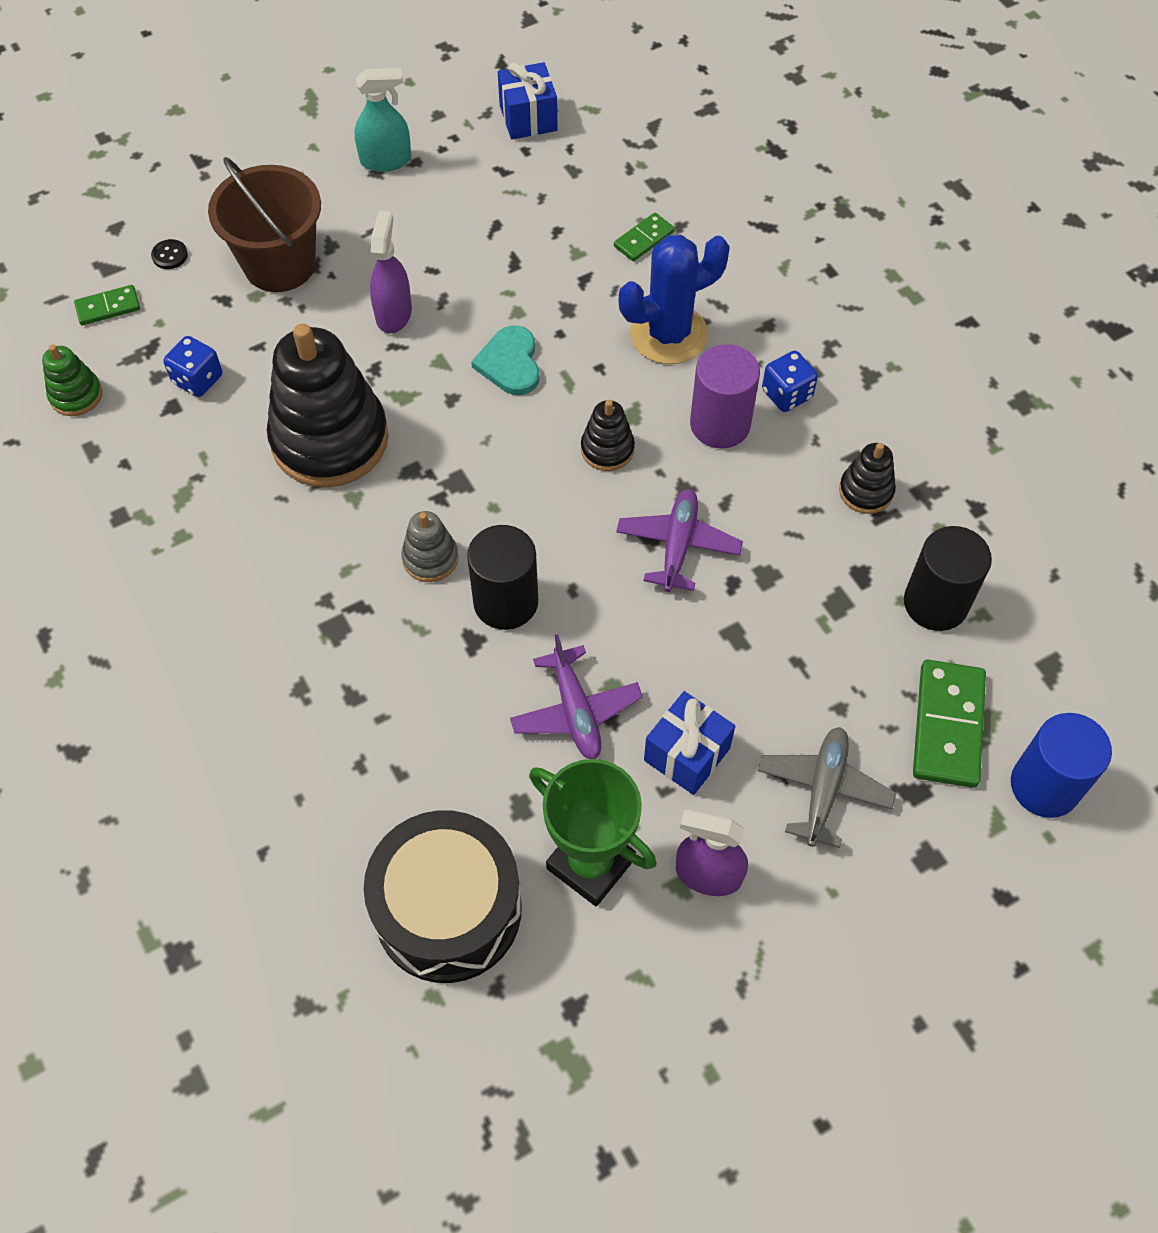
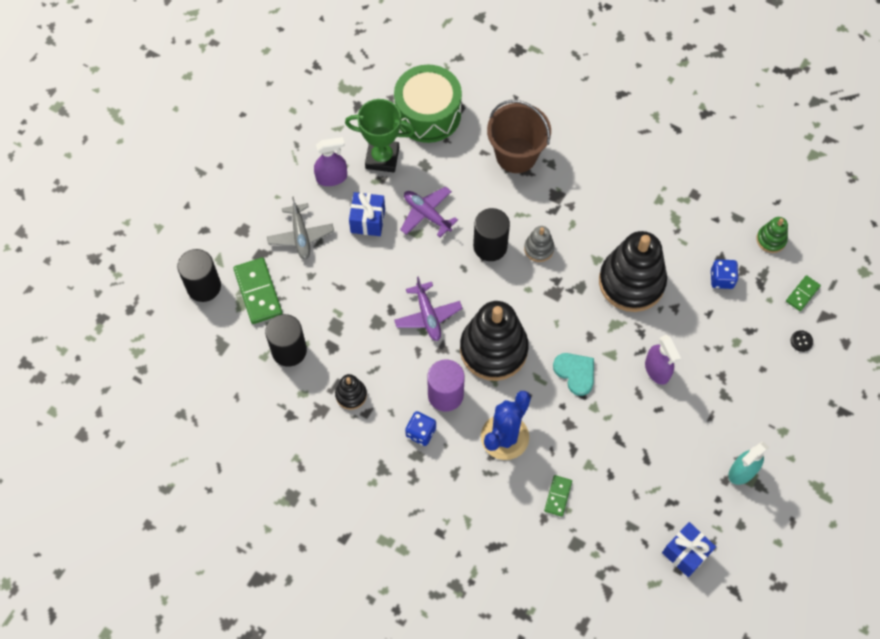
camera: 150 degrees right, 5 degrees up
(279, 264) = (740, 367): brown bucket -> brown bucket (516, 155)
(448, 909) = (428, 114): black drum -> green drum
(607, 449) = (493, 349): black stacking toy -> black stacking toy, size x2.19
(1044, 786) = (204, 286): blue cylinder -> black cylinder

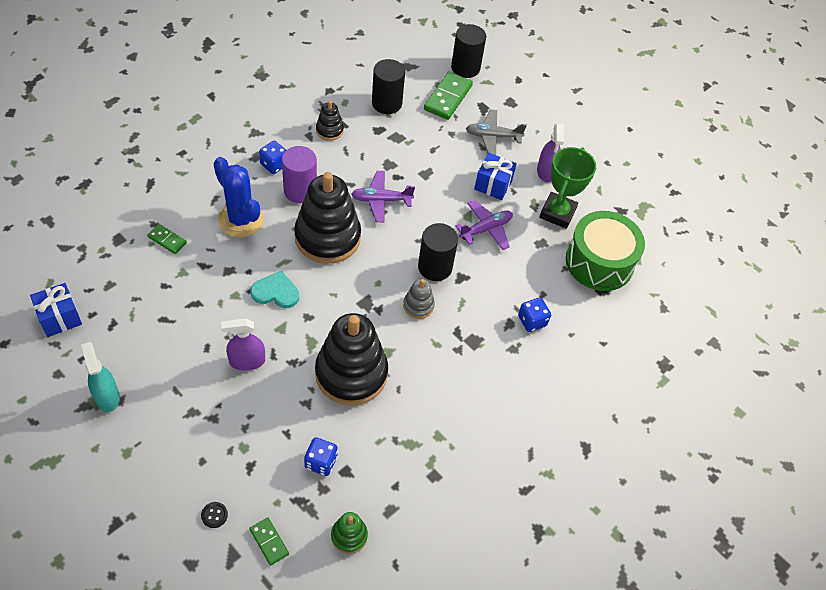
camera: 100 degrees right, 10 degrees down
(258, 292) = (448, 98): green domino -> green domino turned 60 degrees counterclockwise
(516, 155) = (532, 321): brown bucket -> blue dice
(575, 373) = (276, 292): turquoise heart -> turquoise heart turned 150 degrees counterclockwise

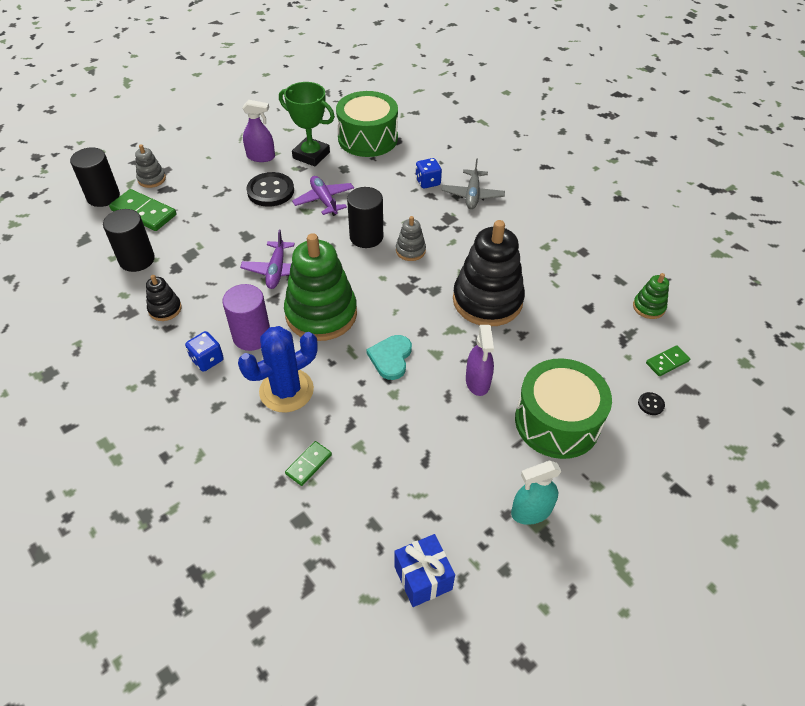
camera: 80 degrees left, 5 degrees down
(198, 425) = (557, 421): none -> green drum
(321, 462) = (582, 324): blue dice -> none
(327, 237) = (321, 314): black stacking toy -> green stacking toy
(492, 136) = (207, 186): grey plane -> grey plane (472, 195)
(493, 185) = (270, 191): blue gift -> black button
(495, 95) = (152, 179): none -> grey stacking toy

